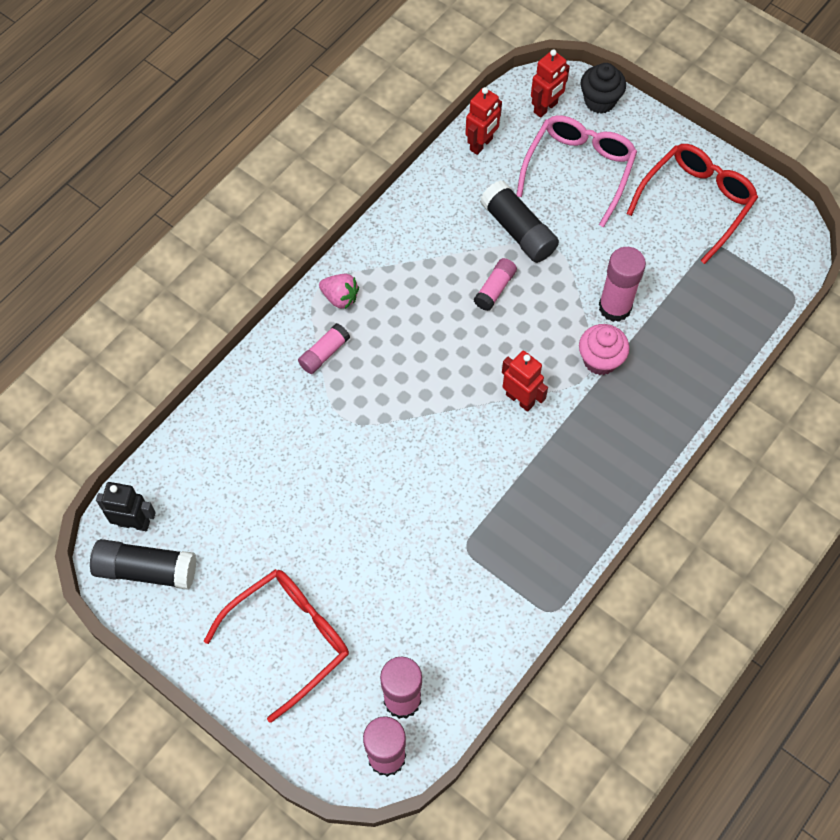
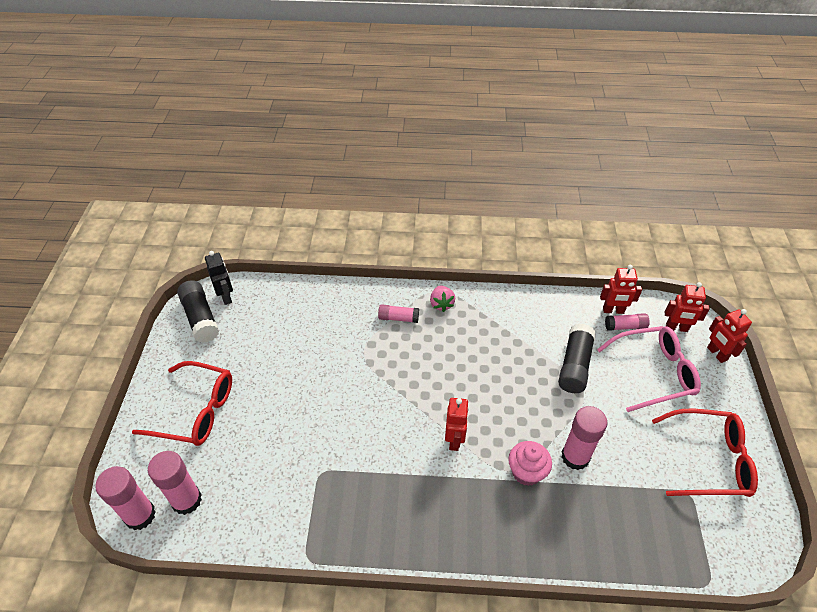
camera: 55 degrees right, 15 degrees down
(495, 289) = (521, 377): pink glue stick -> pink glue stick (625, 326)
(599, 101) = (716, 354): black cupcake -> red robot

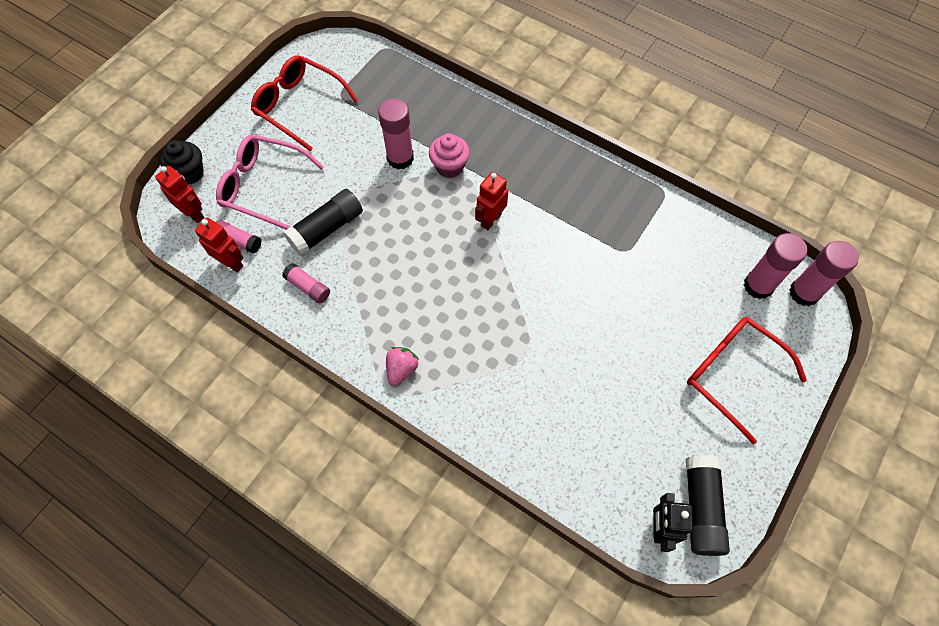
camera: 150 degrees left, 15 degrees up
(398, 318) = (462, 377): pink glue stick -> pink glue stick (308, 287)
(716, 354) = (190, 173): red robot -> black cupcake

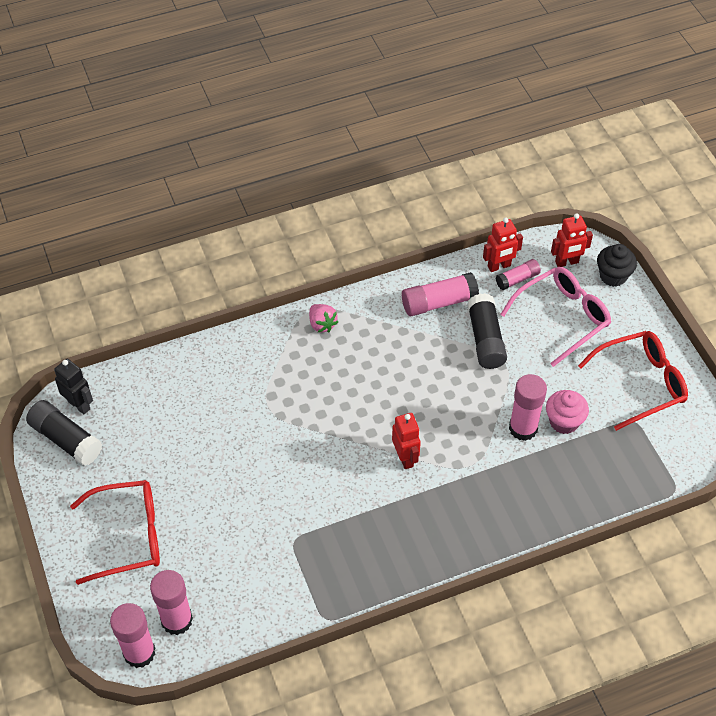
camera: 125 degrees right, 10 degrees down
(308, 287) = (439, 302): pink glue stick -> pink glue stick, size x1.65
(449, 167) = (485, 460): pink cupcake -> pink cupcake (564, 421)

